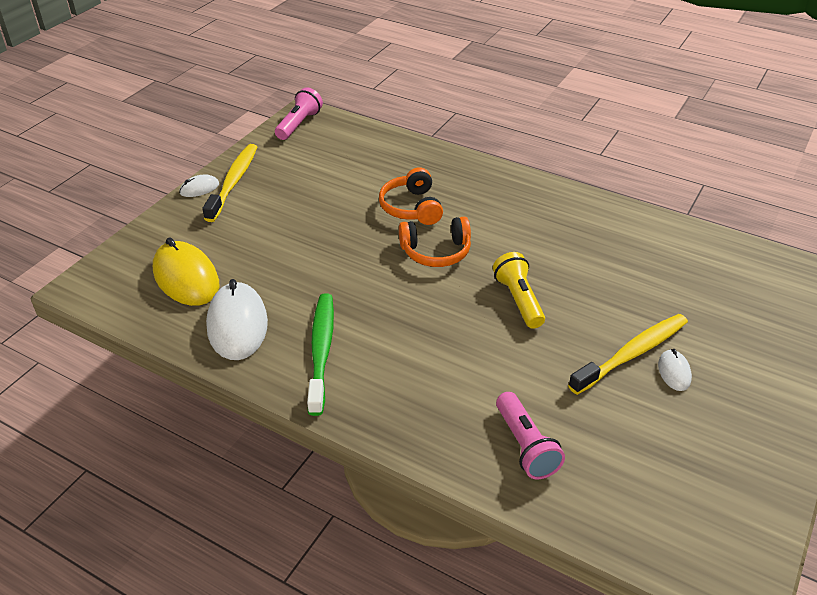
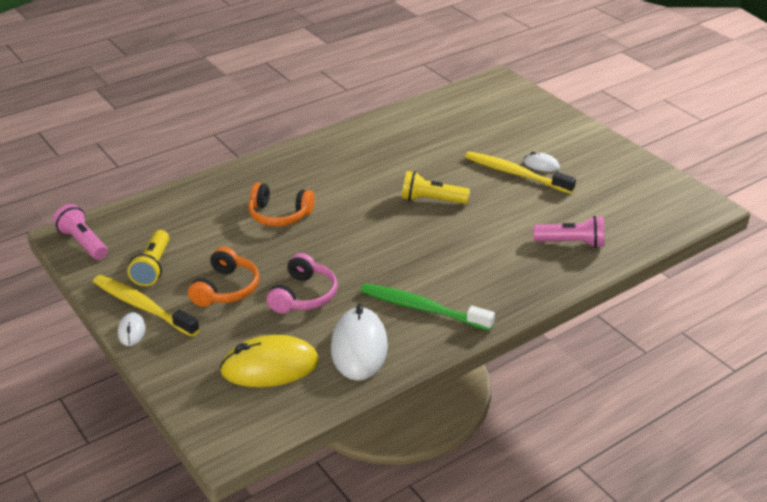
camera: 65 degrees left, 5 degrees down
(237, 325) = (359, 348): white mouse -> white mouse turned 75 degrees clockwise
(288, 168) = (153, 267): none -> yellow flashlight
(297, 264) = (303, 295): none -> pink headphones
(436, 252) = (347, 220): orange headphones -> orange headphones (226, 289)
(631, 354) = (515, 174): yellow toothbrush -> yellow toothbrush turned 45 degrees counterclockwise

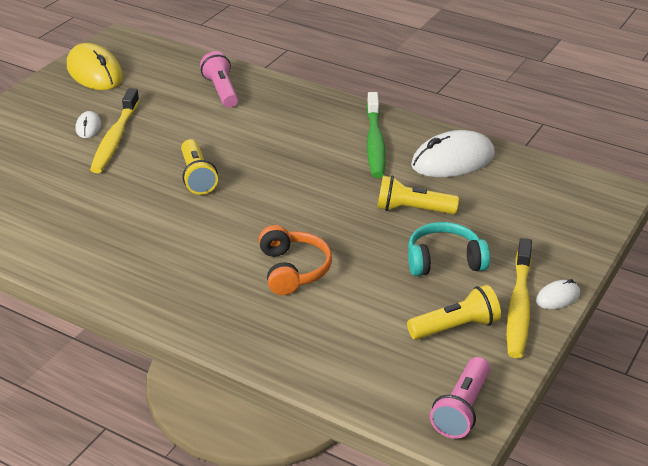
camera: 115 degrees left, 0 degrees up
(226, 289) = (444, 260): orange headphones -> turquoise headphones
(270, 367) = (519, 198): yellow mouse -> yellow mouse (94, 72)
(303, 295) = (412, 210): pink headphones -> yellow flashlight

